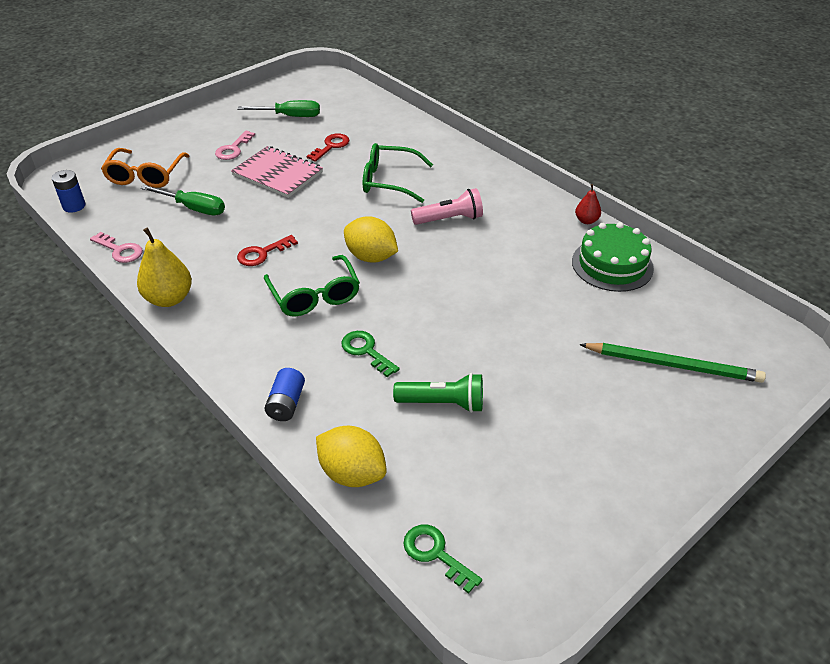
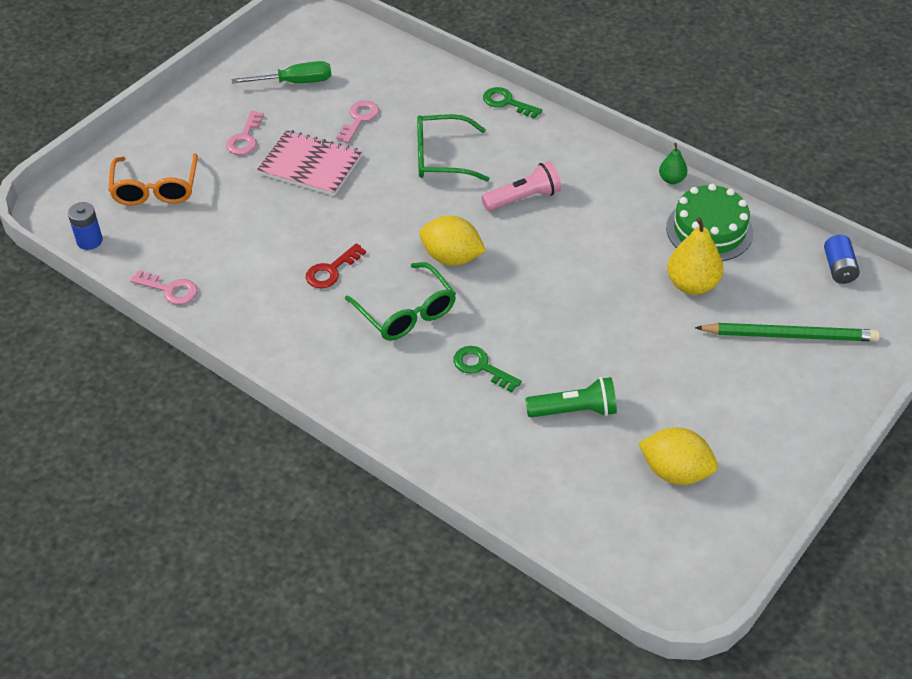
camera: 10 degrees left, 5 degrees up
(169, 299) = (250, 339): yellow pear -> yellow pear (692, 284)
(194, 208) = (231, 224): green screwdriver -> none
(286, 404) = (419, 436): blue battery -> blue battery (839, 268)
(331, 146) = (359, 119): red key -> pink key
(352, 473) = (508, 494): yellow lemon -> yellow lemon (675, 472)
(436, 554) = (608, 555): green key -> green key (507, 102)
(586, 220) = (671, 179): red pear -> green pear

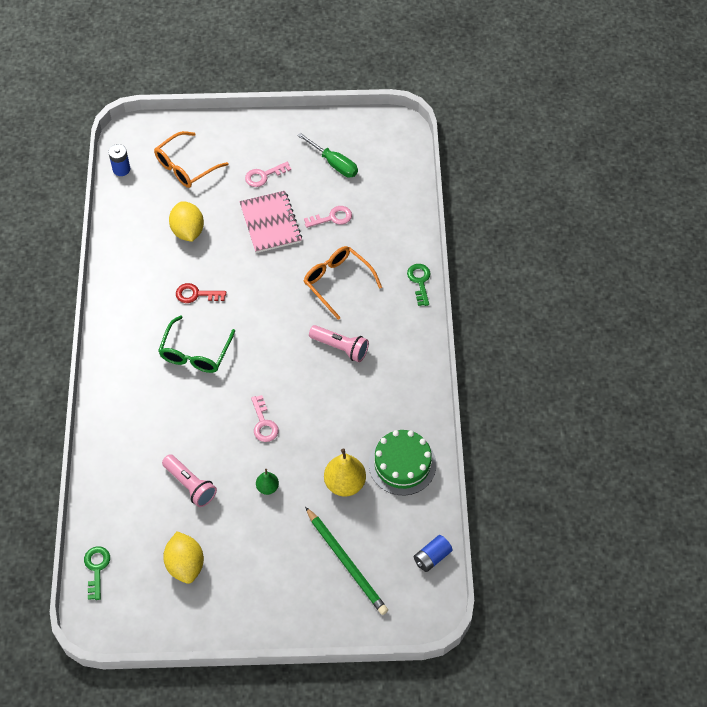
camera: 50 degrees right, 10 degrees up
(169, 289) = (118, 232): pink key -> pink key (263, 423)
(441, 157) = (337, 282): green glasses -> orange glasses
(452, 257) = (258, 345): yellow lemon -> yellow lemon (188, 231)
(481, 367) = (185, 418): green key -> green key (96, 568)
(574, 410) = (190, 485): green flashlight -> pink flashlight
(671, 179) = (431, 415): green pear -> green pear (267, 487)

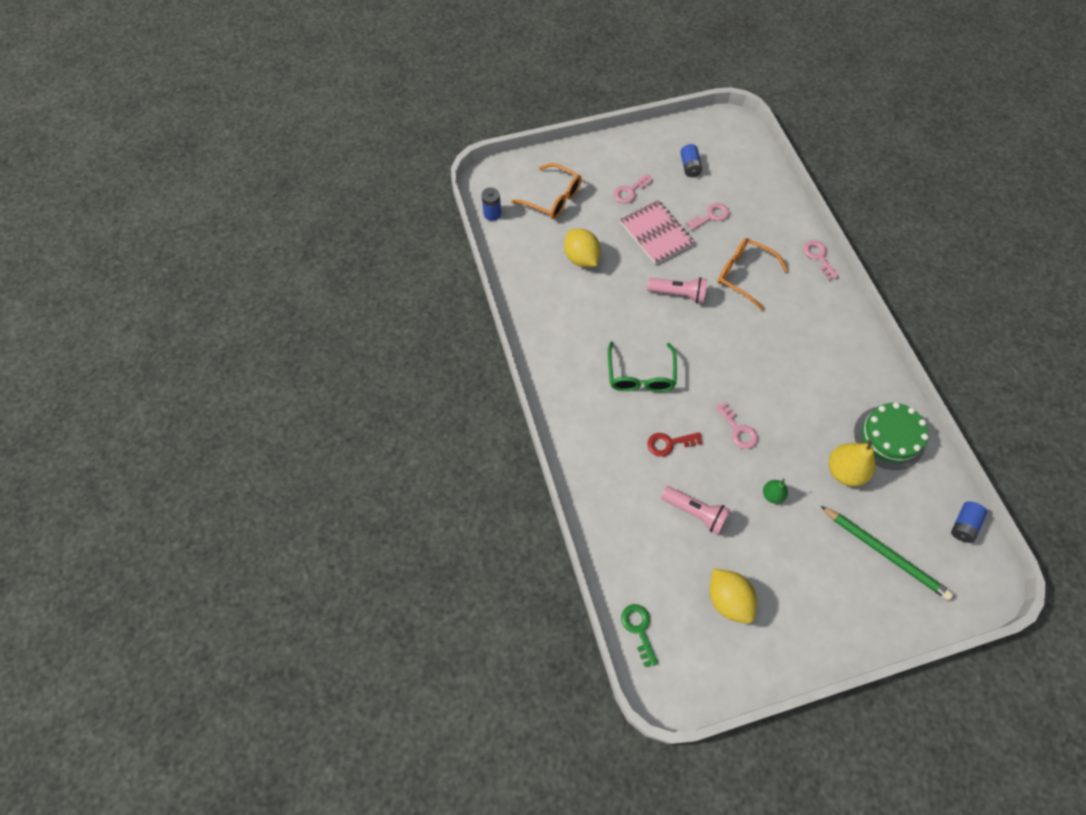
camera: 15 degrees left, 5 degrees up
(185, 167) = (553, 198): orange glasses -> orange glasses turned 90 degrees counterclockwise
(196, 294) = (616, 317): red key -> red key (669, 443)
(334, 164) = (689, 167): green screwdriver -> blue battery
(340, 347) = (776, 337): pink flashlight -> pink flashlight (678, 294)
(420, 281) = (819, 257): green key -> pink key

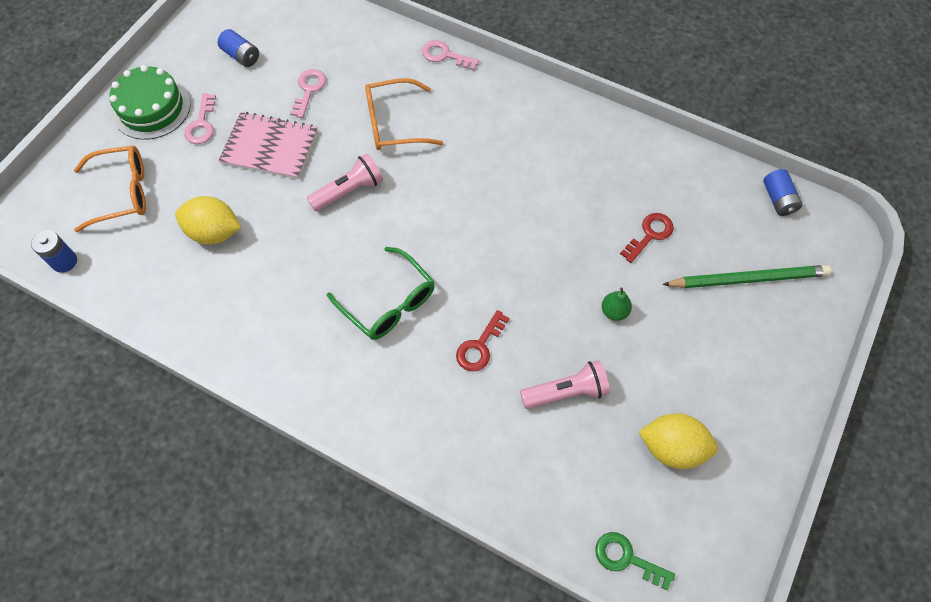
camera: 45 degrees left, 0 degrees up
(738, 430) = (528, 276): pink key -> none
(844, 471) = (650, 235): yellow pear -> red key
(889, 437) = (654, 173): green cake -> green cake (151, 108)

